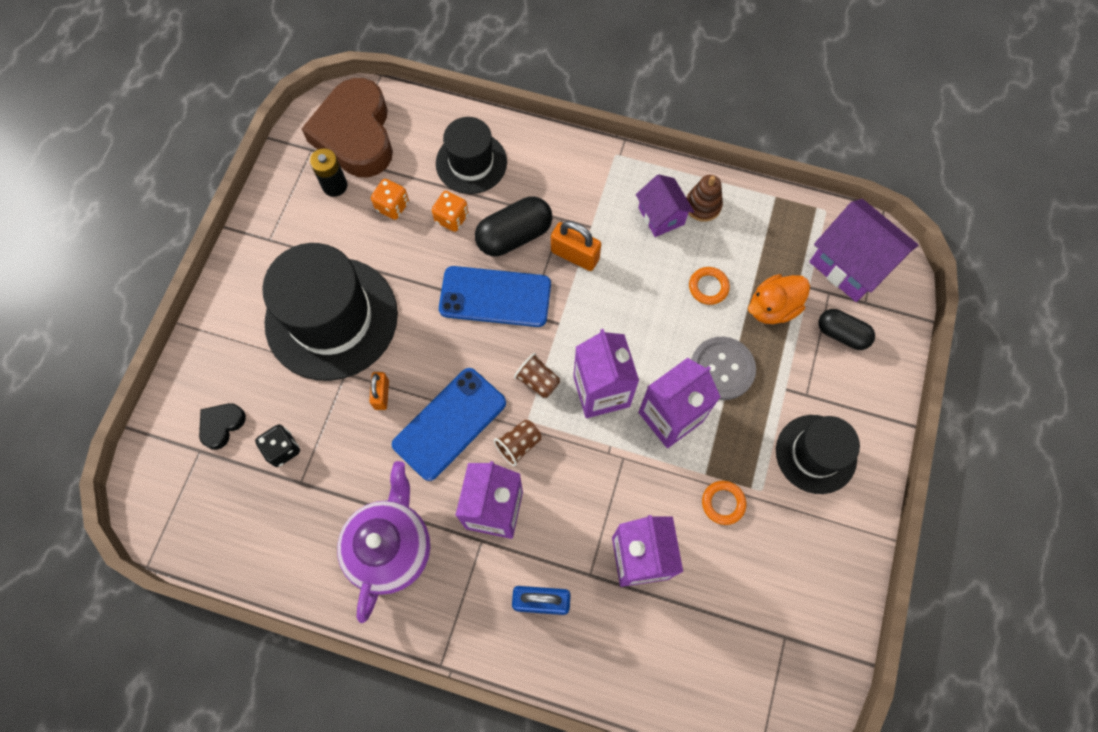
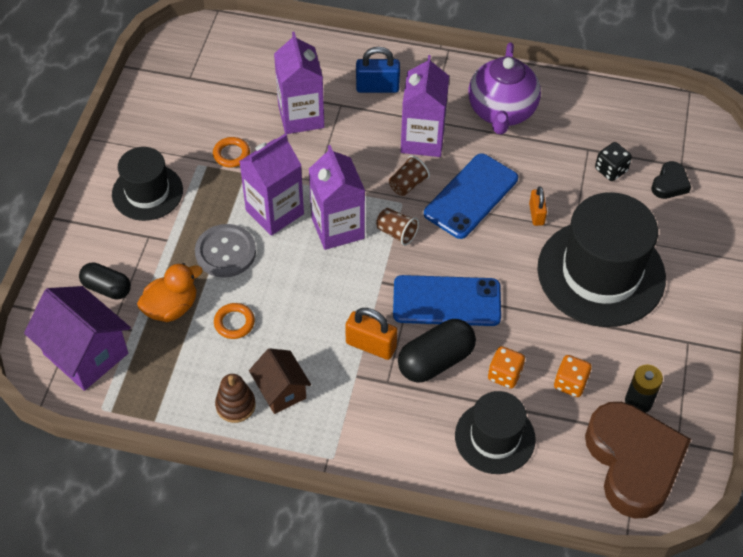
camera: 175 degrees right, 15 degrees down
(661, 216) = (281, 391): purple house -> brown house

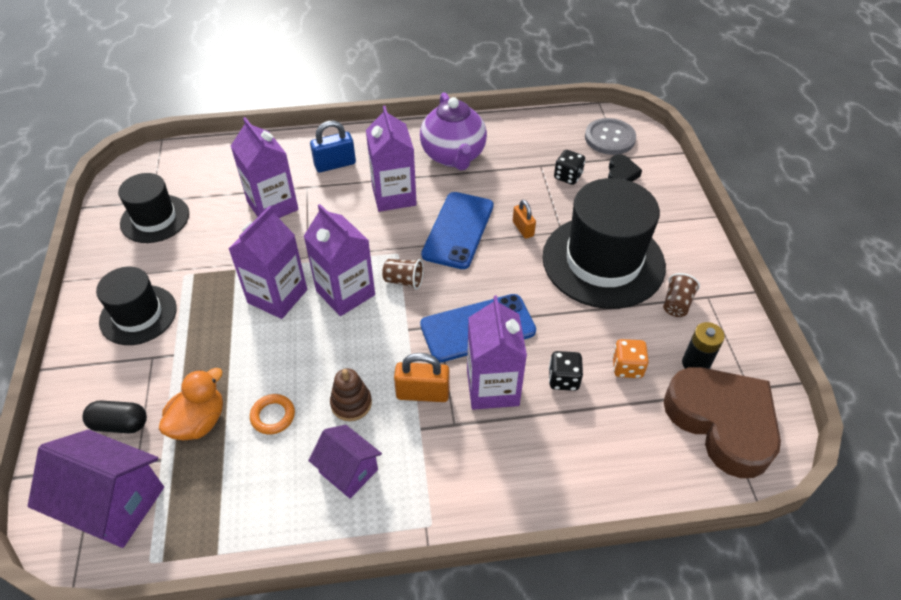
camera: 20 degrees left, 5 degrees down
(225, 252) = (240, 348): grey button -> grey button (609, 138)
(231, 154) = (215, 256): orange ring -> none
(235, 405) = (304, 503): brown stacking toy -> brown stacking toy (351, 403)
(281, 391) = (348, 471): brown house -> purple house
(408, 184) = (396, 236): brown cup -> brown cup (676, 304)
(436, 361) = (492, 387): black capsule -> purple carton
(495, 437) = (583, 444): black hat -> black hat (155, 219)
(504, 375) = (563, 379): orange dice -> black dice

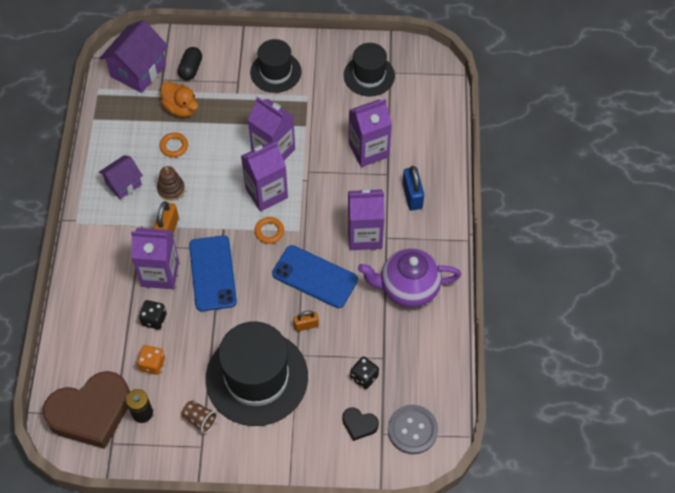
camera: 100 degrees right, 10 degrees up
(404, 281) = (269, 231): brown cup -> orange ring

